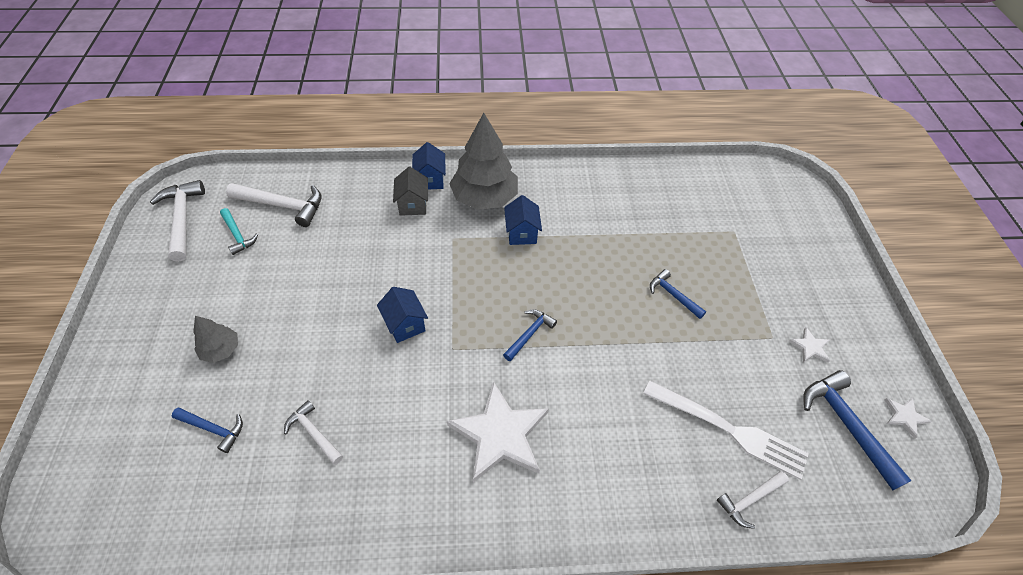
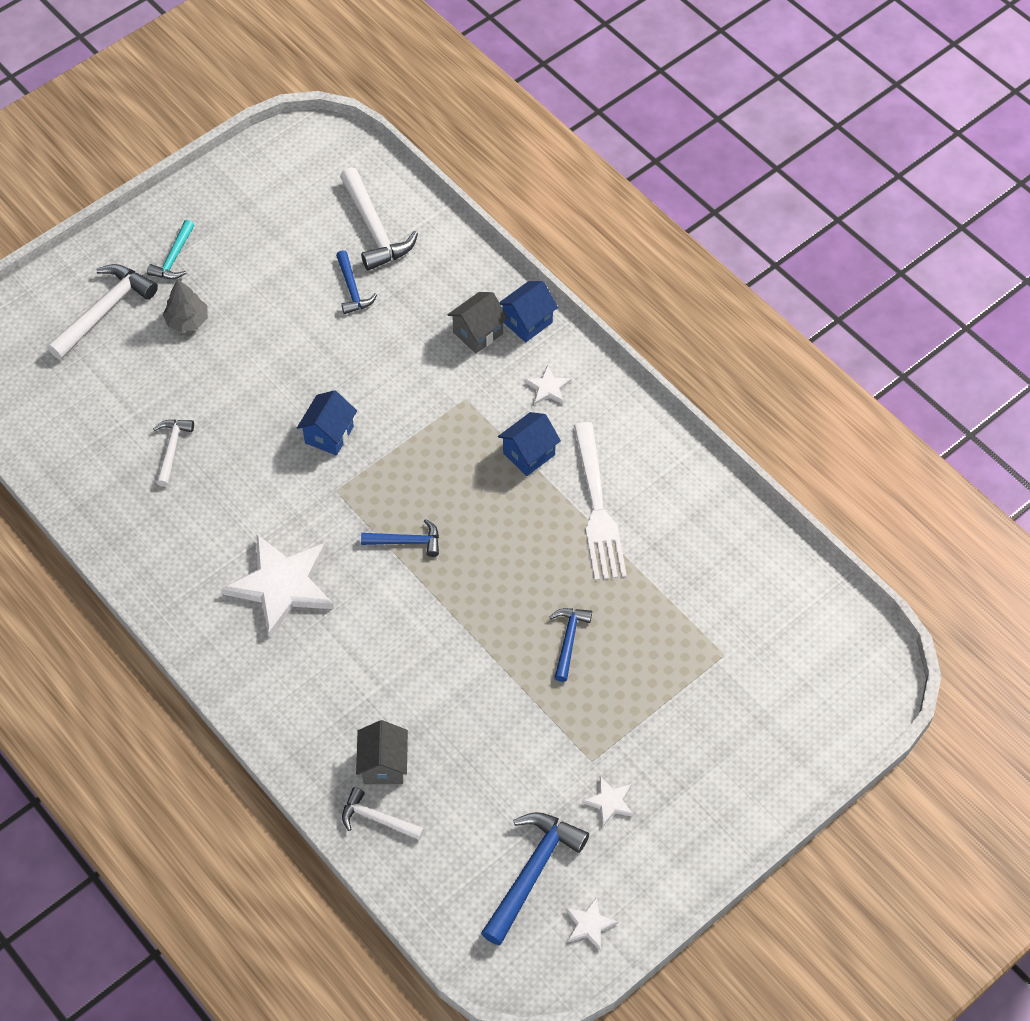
camera: 55 degrees right, 5 degrees up
(182, 219) = (287, 168): white hammer -> white hammer (104, 311)
(213, 429) = (119, 378): blue hammer -> blue hammer (352, 289)
(237, 235) = (308, 226): turquoise hammer -> turquoise hammer (174, 258)
(484, 198) = (548, 388): grey tree -> white star
(704, 464) = (383, 764): none -> grey house
(730, 430) = (440, 770): white fork -> white fork (598, 508)

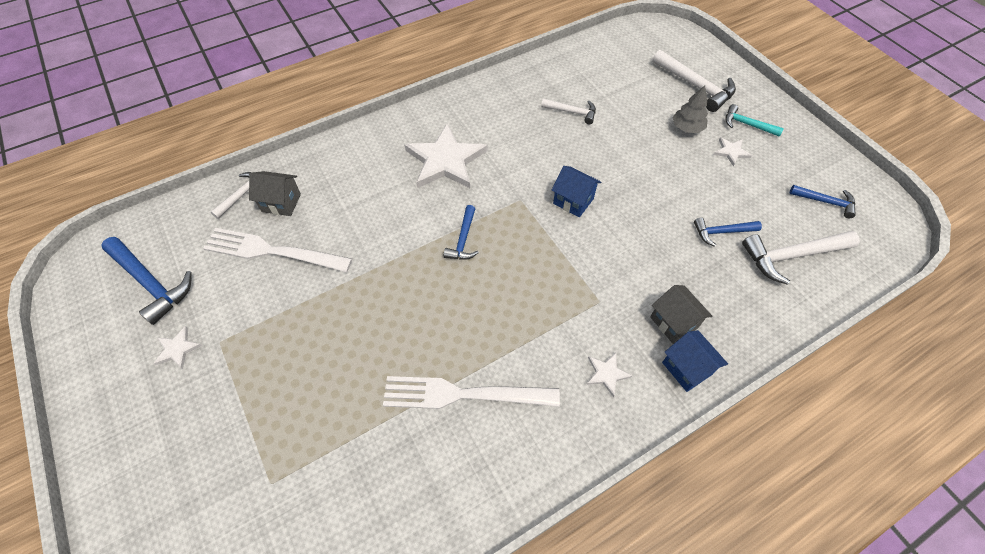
camera: 100 degrees right, 0 degrees up
(461, 749) = (271, 251): none -> white fork
(529, 454) = (533, 344): blue house -> none
(568, 640) = (335, 344): blue hammer -> blue hammer (825, 202)
(589, 924) = (88, 315): white star -> white star (731, 152)

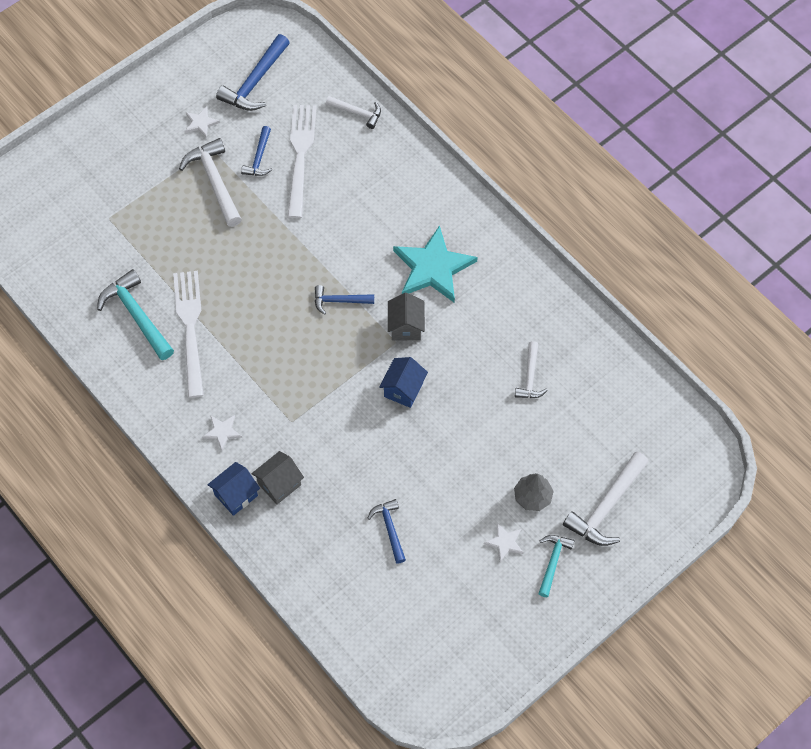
camera: 80 degrees right, 5 degrees up
(281, 203) = (354, 146): grey house -> grey house (406, 327)
(431, 459) = (136, 315): none -> turquoise hammer
(445, 160) = (433, 268): white star -> turquoise star
(791, 256) = (371, 594): white hammer -> white hammer (214, 181)
(825, 202) = (450, 636): blue hammer -> blue hammer (259, 158)

